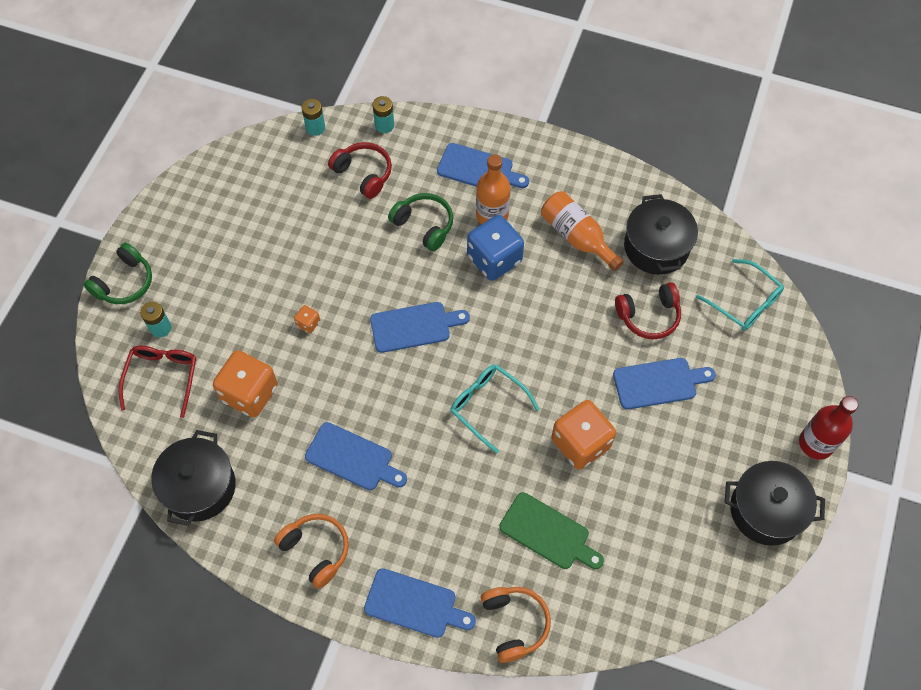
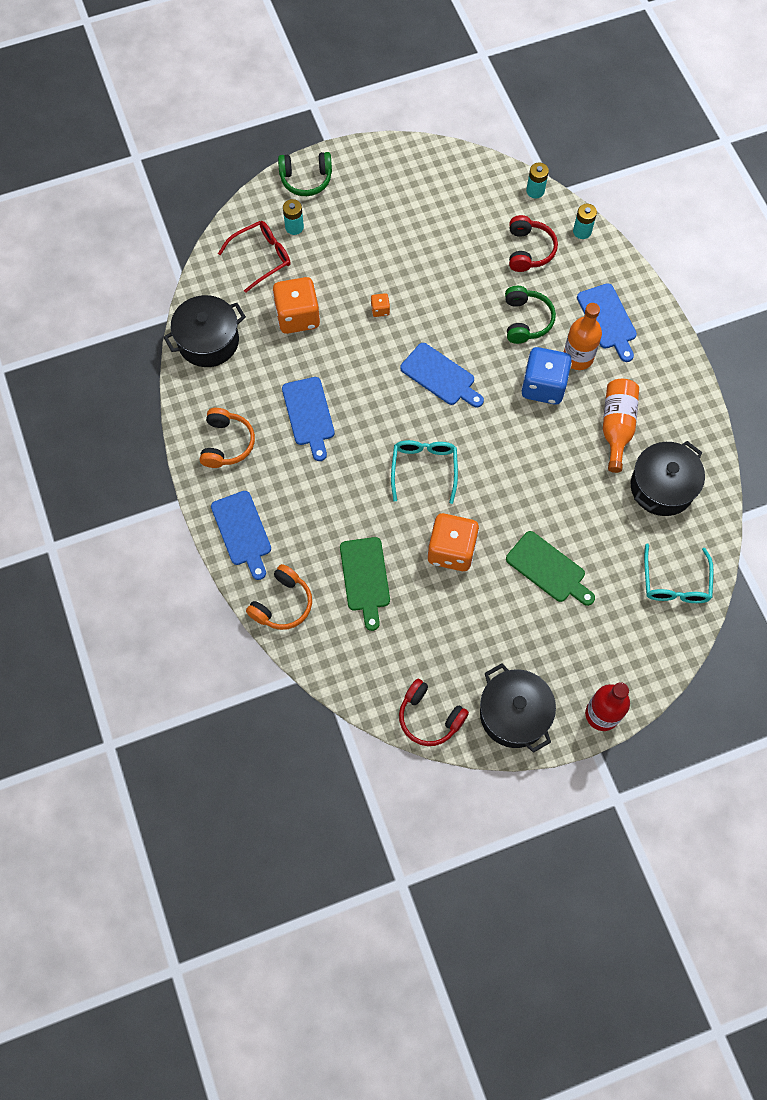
camera: 50 degrees right, 5 degrees up
(649, 316) = (597, 523): red headphones -> red headphones (429, 717)
(658, 383) = (548, 569): blue cutting board -> green cutting board

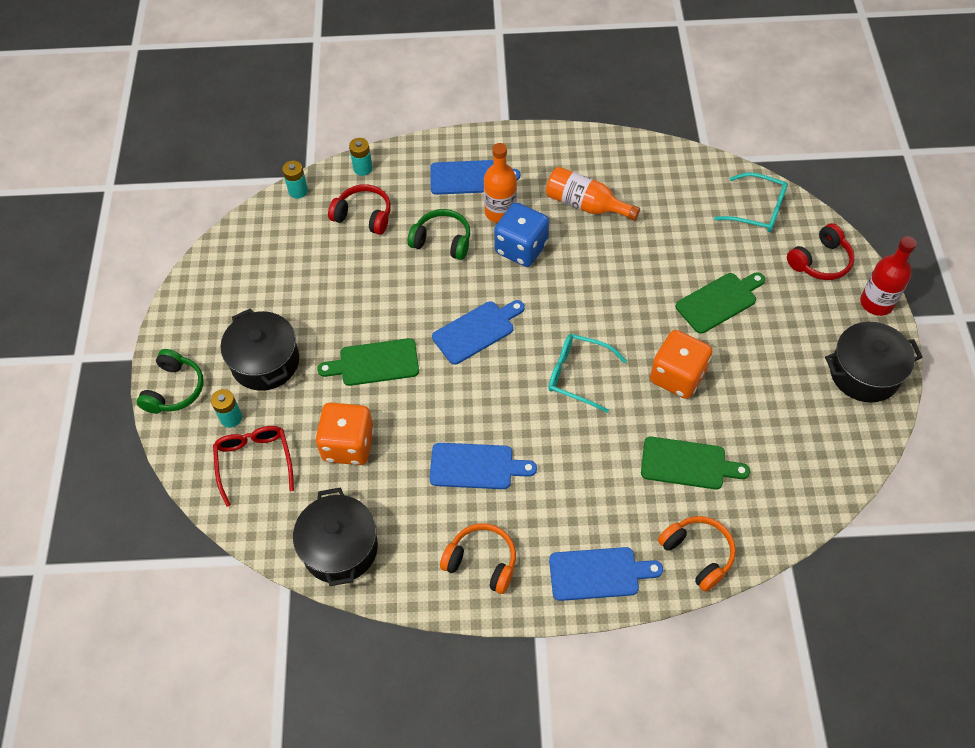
camera: 70 degrees left, 10 degrees down
(380, 310) = (375, 363): orange dice -> green cutting board
(429, 717) = (855, 447): red headphones -> red headphones (820, 261)
(662, 487) = (659, 190): black pot -> black pot (265, 362)

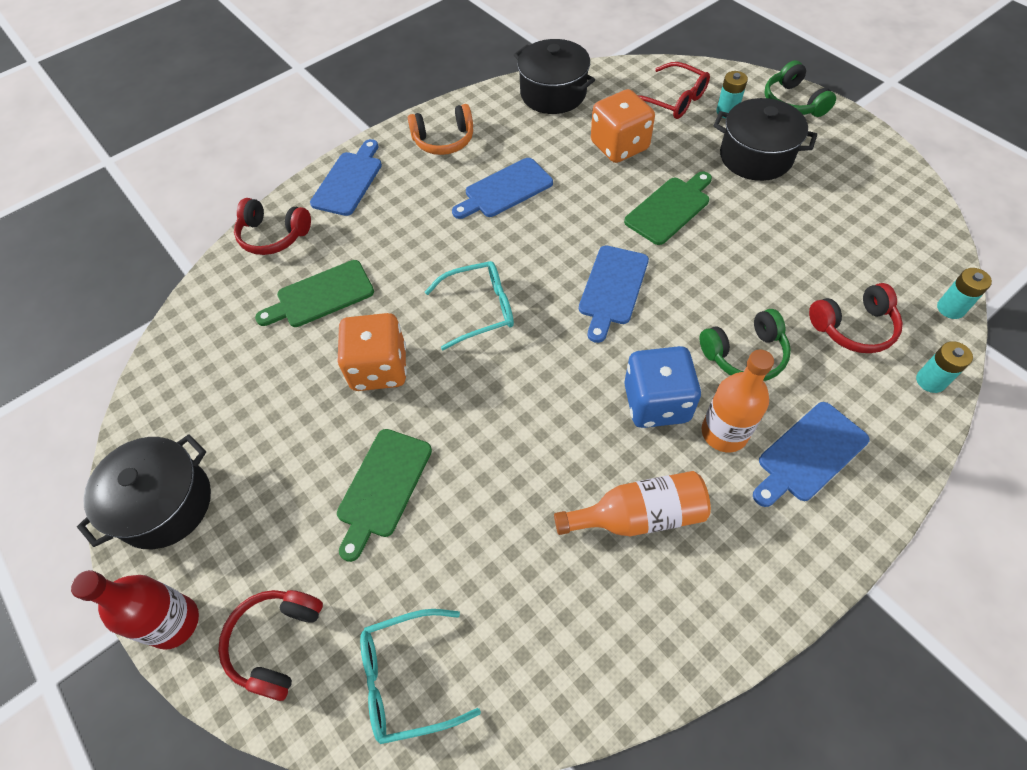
camera: 145 degrees right, 0 degrees up
(598, 573) = (349, 181): blue cutting board -> blue cutting board turned 150 degrees clockwise
(698, 554) = (273, 235): orange headphones -> red headphones

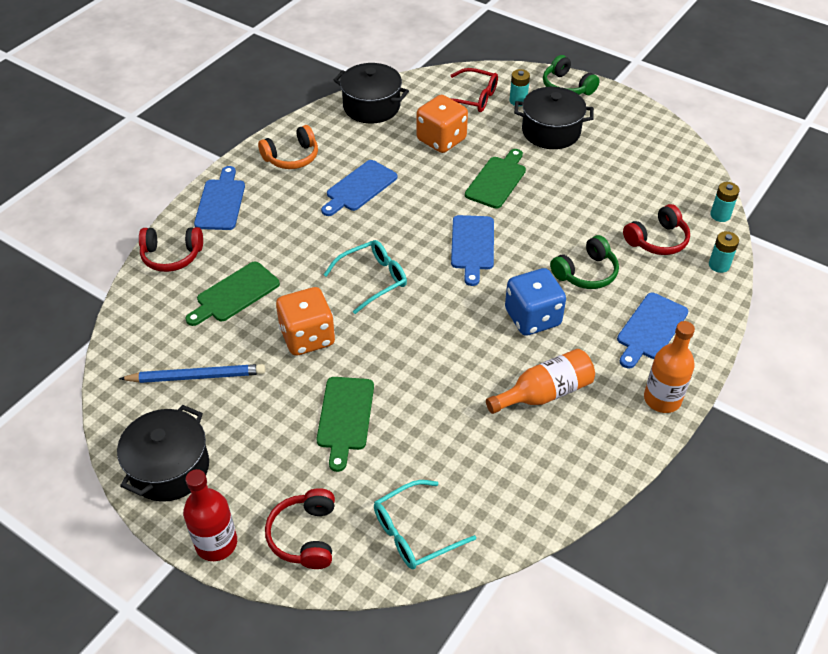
camera: 20 degrees left, 10 degrees down
(240, 391) = (196, 376): none -> blue pencil
(724, 432) = (587, 327): orange bottle -> orange bottle (662, 399)

